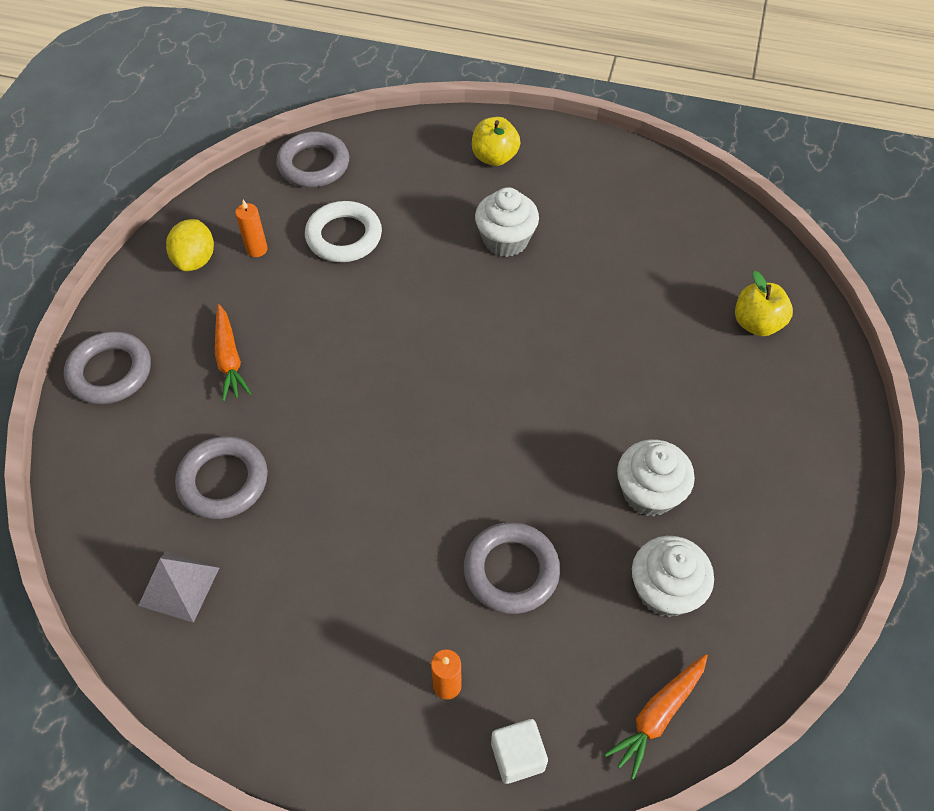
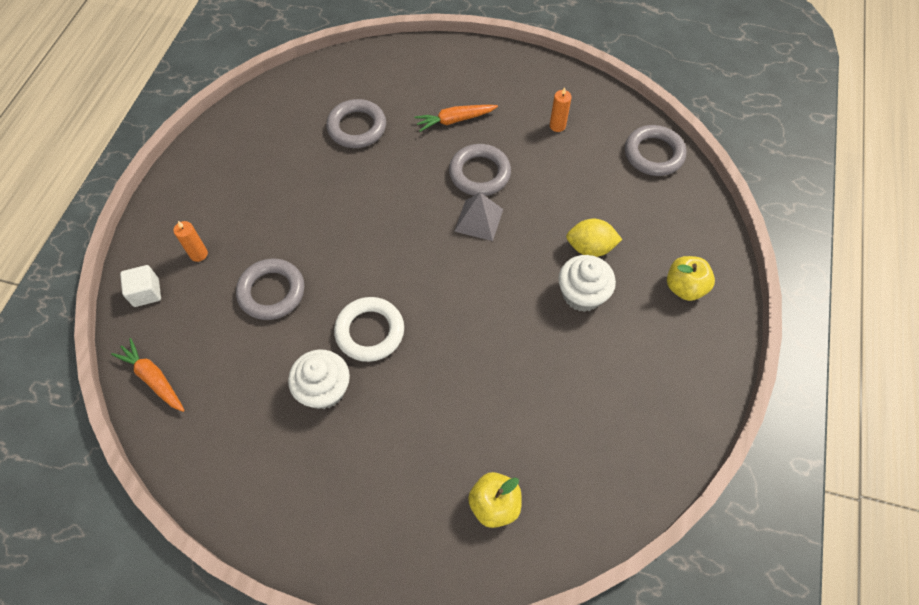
camera: 90 degrees right, 5 degrees up
(110, 372) = (444, 60): grey ring -> grey ring (479, 173)
(179, 586) = (286, 114): grey pyramid -> grey pyramid (478, 220)
(195, 260) = (544, 91): yellow lemon -> yellow lemon (590, 248)
(344, 236) = (575, 179): white ring -> white ring (370, 331)
(665, 590) = (242, 393): white cupcake -> none

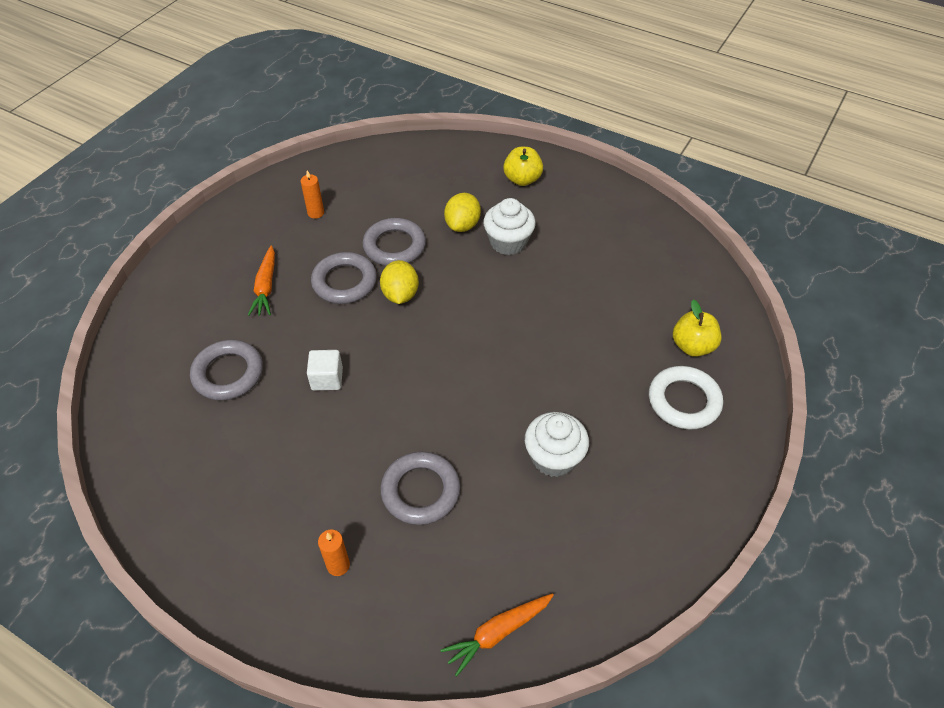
camera: 75 degrees left, 10 degrees down
(146, 293) = (373, 634): white cube -> white cube (327, 379)
(370, 331) = (498, 407): white ring -> white ring (684, 401)
(478, 220) = (400, 295): grey pyramid -> yellow lemon
(653, 154) = (381, 160): grey ring -> grey ring (394, 246)

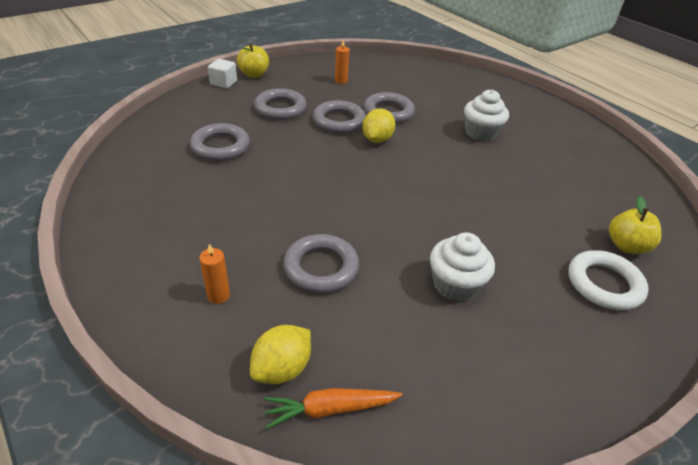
camera: 20 degrees right, 10 degrees down
(266, 287) = (280, 108): orange carrot -> grey ring
(327, 379) = (290, 171): white cube -> white cube (224, 83)
(462, 225) = (448, 114): yellow lemon -> yellow lemon (282, 368)
(522, 179) = (509, 102): yellow apple -> yellow apple (254, 74)

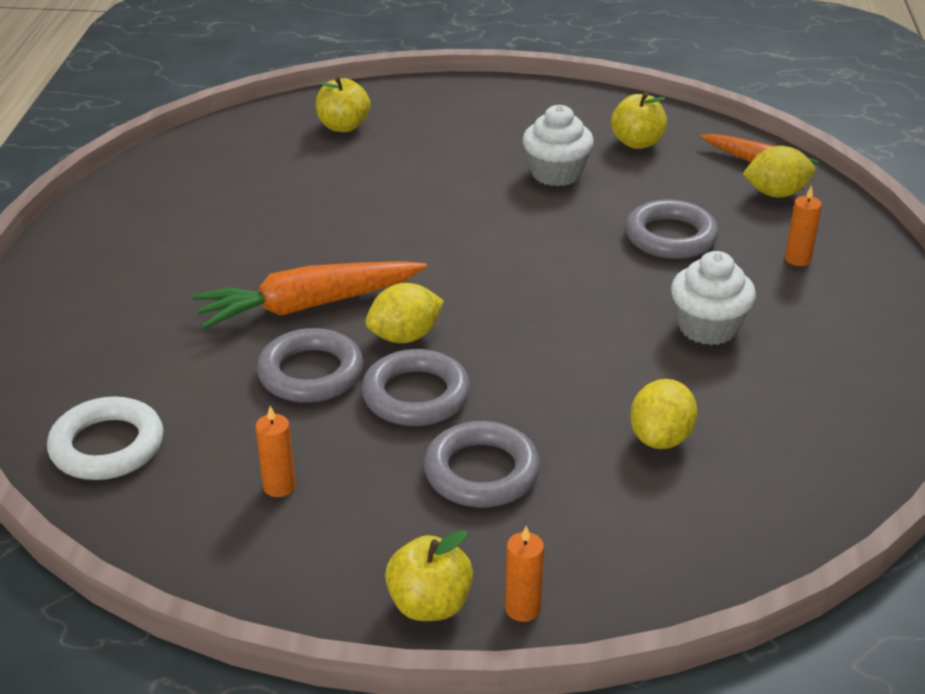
camera: 135 degrees left, 5 degrees down
(220, 146) = (661, 438): grey ring -> yellow lemon
(224, 83) = (522, 608): white cube -> orange candle
(434, 134) = (308, 306): none -> orange carrot
(449, 365) = (637, 143): none -> yellow apple
(480, 133) = (243, 276): white cupcake -> white cupcake (708, 327)
(604, 284) = (423, 120): white ring -> white ring (107, 446)

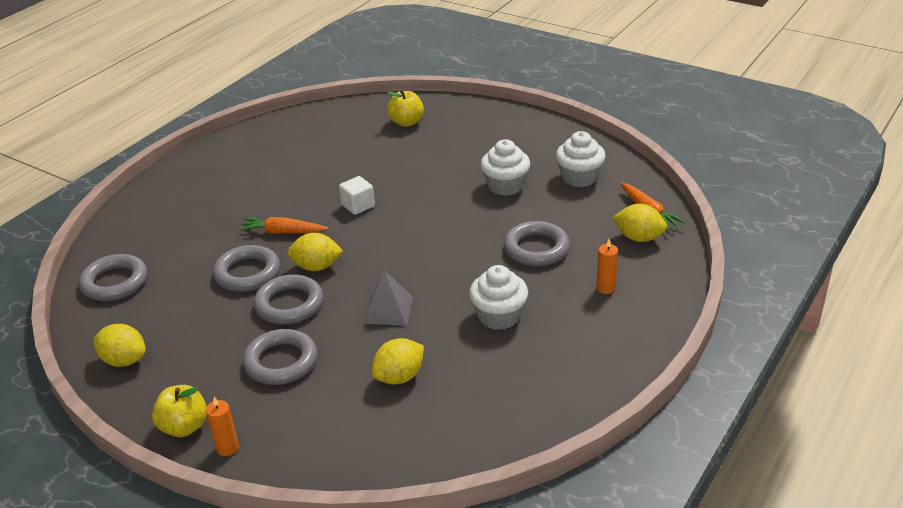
camera: 30 degrees right, 0 degrees up
(107, 446) = (115, 282): white ring -> grey ring
(239, 548) = (124, 360): none -> yellow lemon
(279, 486) = (173, 333): orange candle -> none
(308, 306) = (283, 232): orange carrot -> orange carrot, size x0.60
(383, 245) = (358, 205): none -> white cube
(560, 361) = (388, 310): none -> grey pyramid
(637, 143) = (579, 177): yellow apple -> white cupcake

